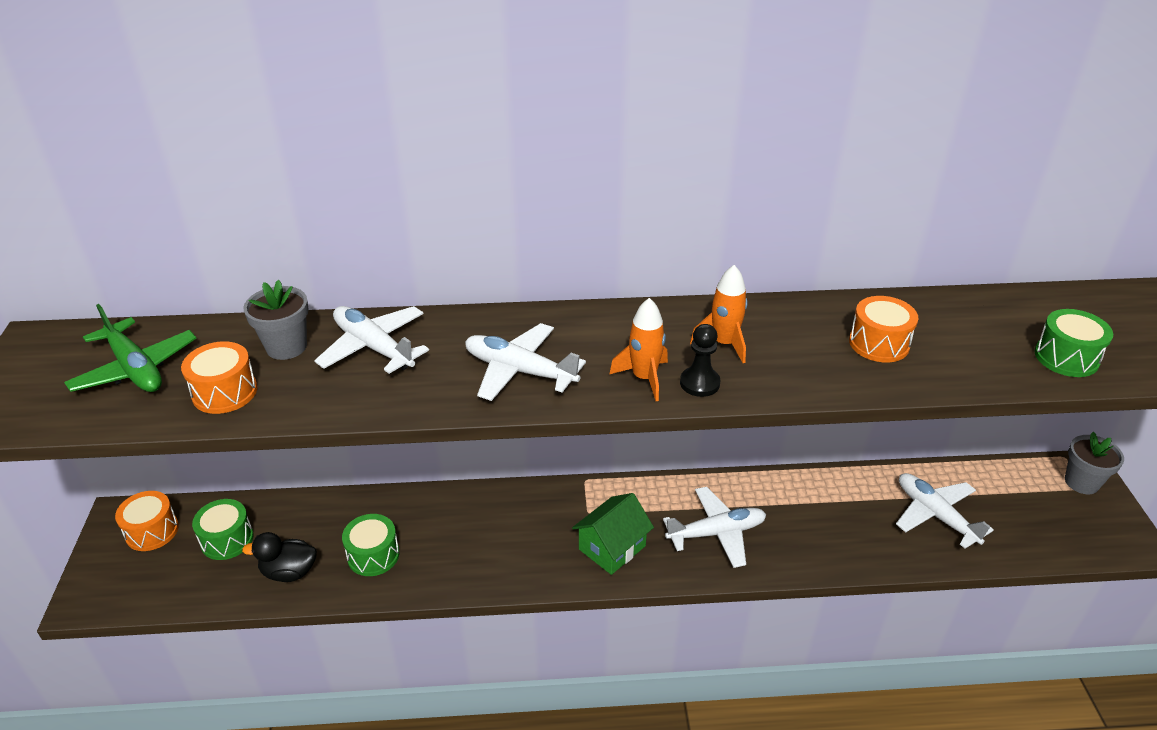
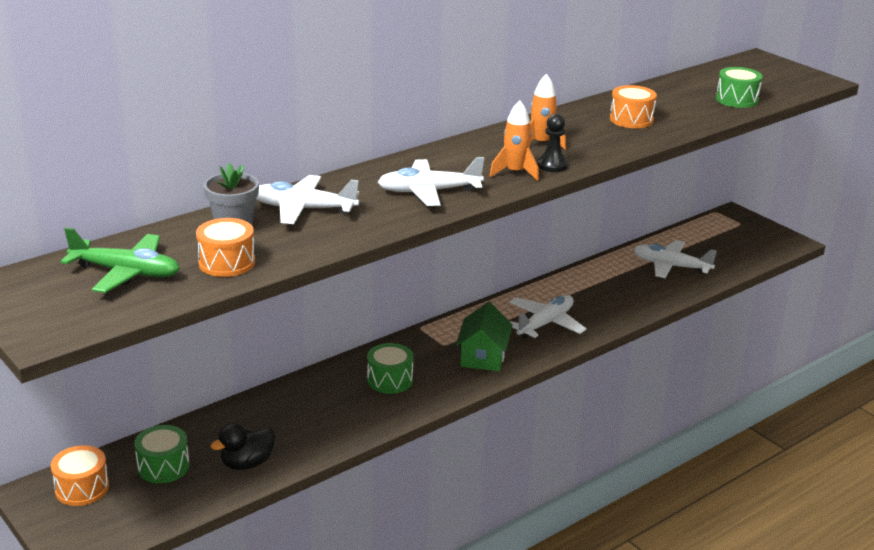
camera: 35 degrees left, 10 degrees down
(373, 555) = (305, 428): green drum -> green drum (390, 380)
(1081, 482) = (736, 221): grey flower pot -> none

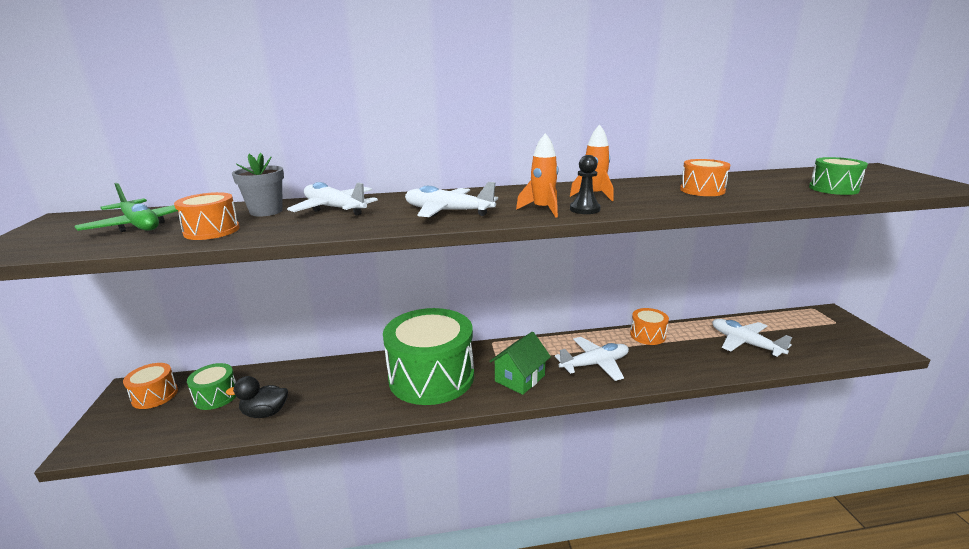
camera: 30 degrees right, 5 degrees down
(390, 380) = (431, 377): green drum -> green drum, size x2.22
(576, 280) = (647, 335): none -> orange drum

